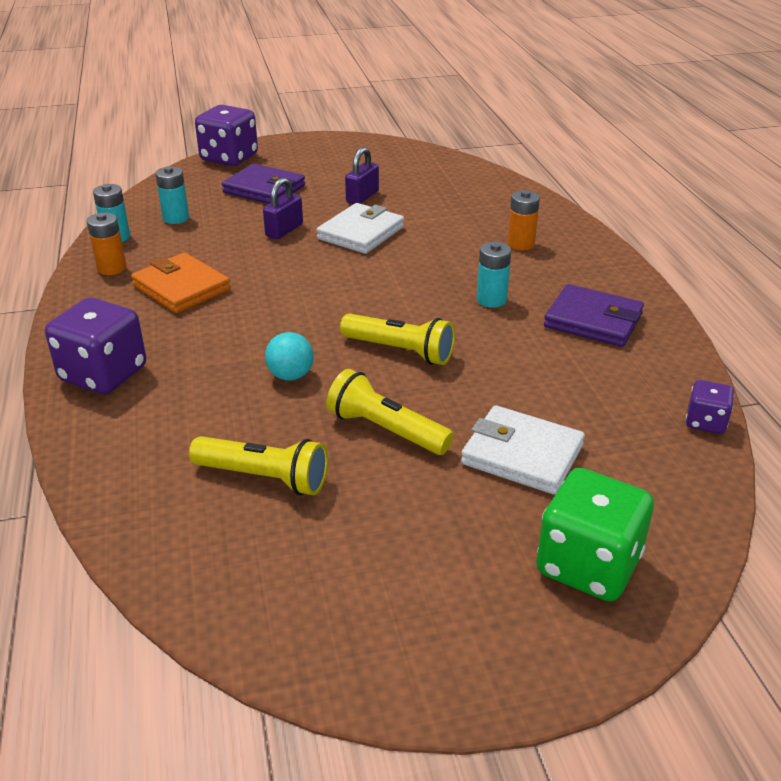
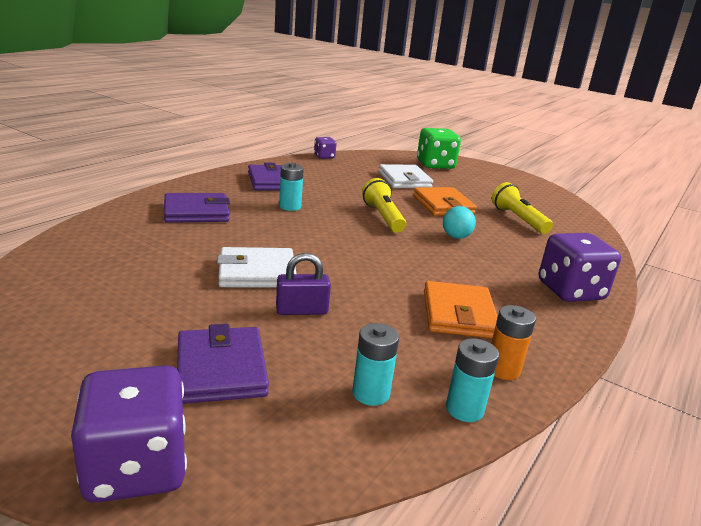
camera: 135 degrees left, 10 degrees down
(362, 197) = (175, 297): purple padlock -> none
(386, 430) = (443, 205): yellow flashlight -> orange wallet
(521, 244) = (196, 212): orange battery -> purple wallet

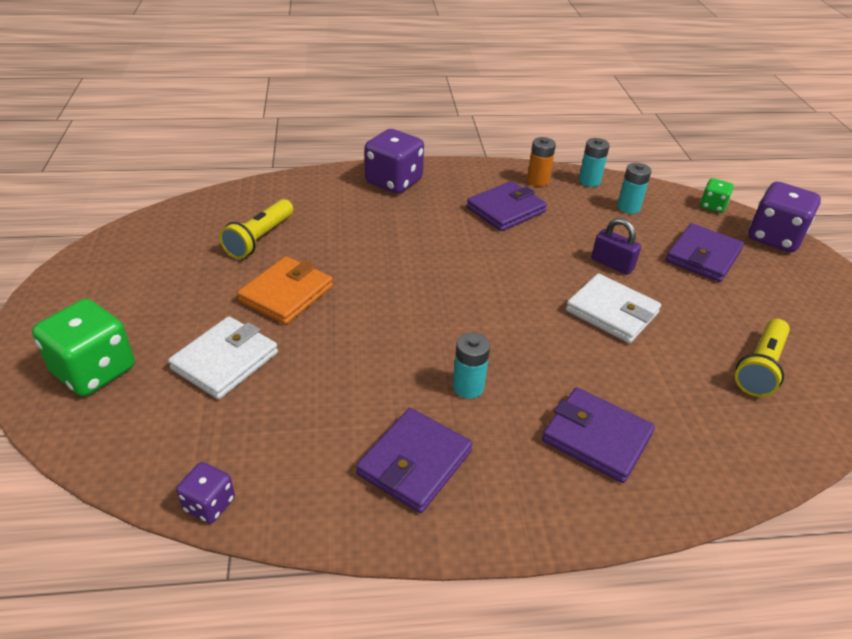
camera: 130 degrees left, 15 degrees up
(273, 479) = (712, 206): none -> green dice
(383, 217) = (389, 313): yellow flashlight -> yellow flashlight (760, 367)
(456, 237) = (370, 255): turquoise ball -> none
(458, 314) = (506, 210): orange wallet -> purple wallet

